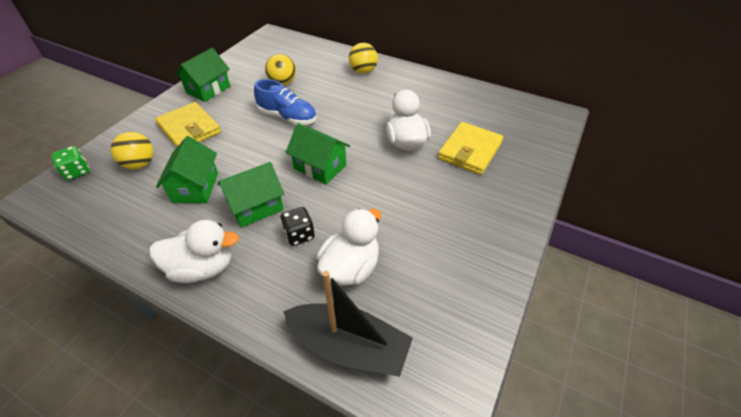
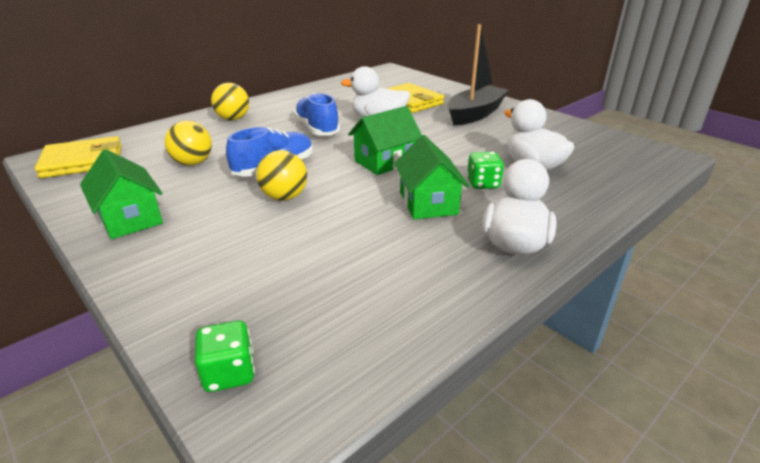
camera: 70 degrees left, 15 degrees down
(140, 164) = (272, 291): yellow ball -> yellow ball (284, 197)
(189, 129) = (221, 241): yellow wallet -> yellow wallet (83, 161)
(195, 187) = (366, 241): green house -> none
(299, 235) = (483, 184): black dice -> green dice
(349, 347) = (618, 178): black boat -> black boat (475, 114)
(367, 115) = (317, 129): none -> blue shoe

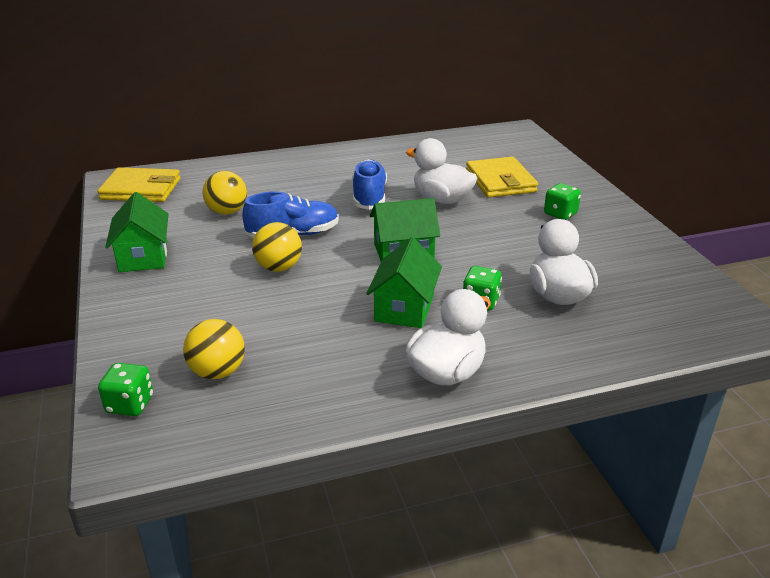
camera: 25 degrees right, 0 degrees up
(233, 119) = (297, 168): yellow ball -> yellow ball (217, 372)
(475, 114) = (560, 214): black boat -> green dice

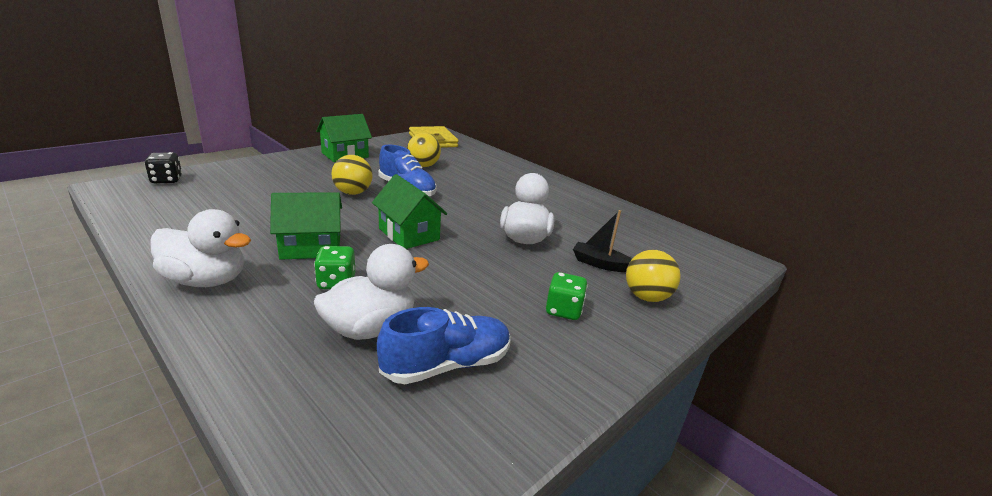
camera: 60 degrees right, 5 degrees down
(130, 404) = (166, 180): green dice -> black dice
(217, 372) = (204, 196): yellow ball -> yellow ball (646, 297)
(369, 197) = (495, 207): blue shoe -> blue shoe (447, 365)
(500, 181) = (600, 264): yellow wallet -> black boat

